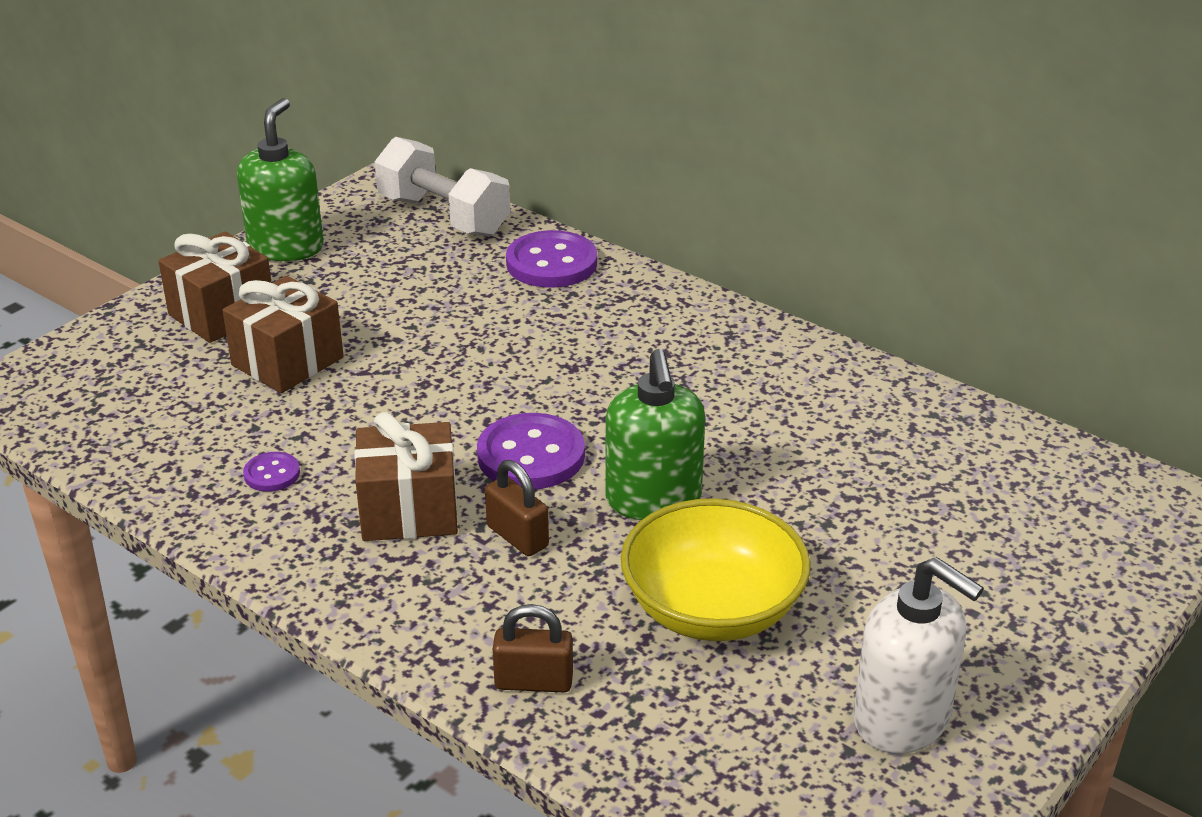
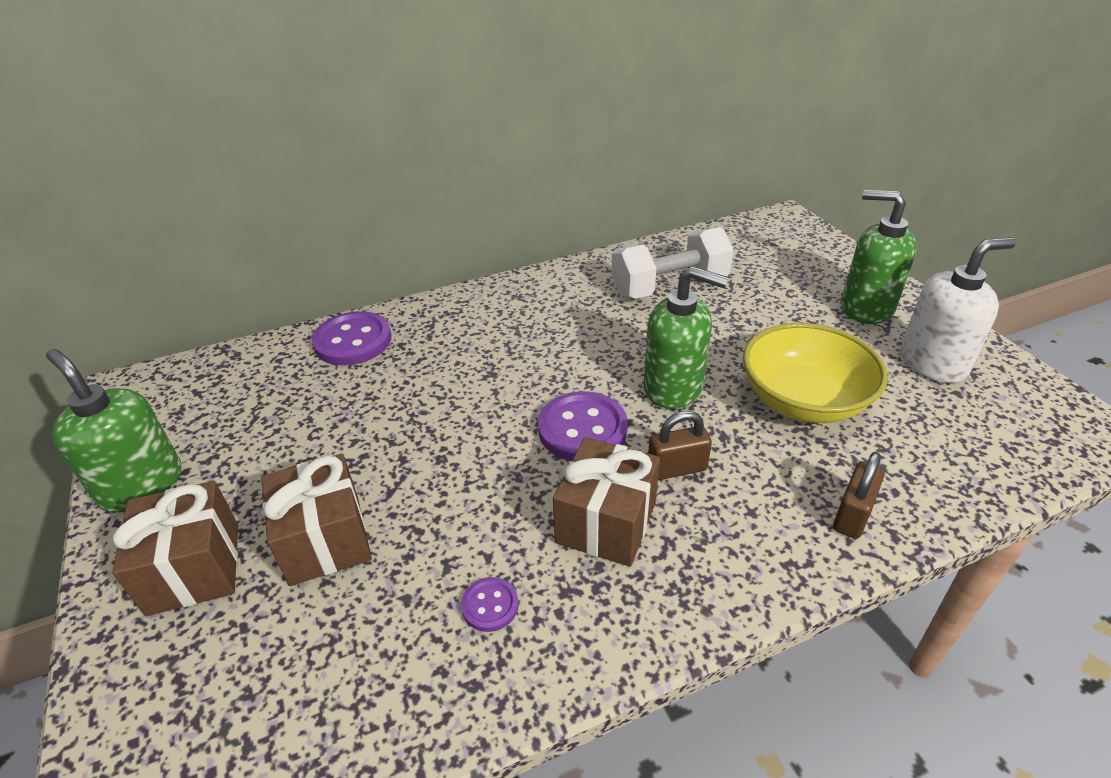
camera: 60 degrees left, 5 degrees up
(444, 216) = (222, 373): white dumbbell -> white dumbbell (669, 286)
(988, 633) = (866, 308): none -> green soap dispenser

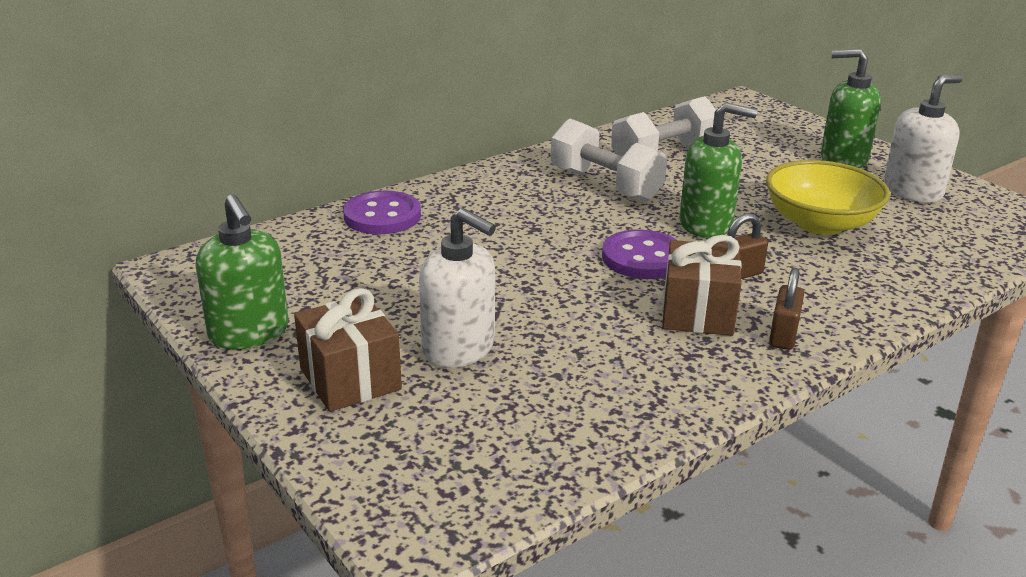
camera: 15 degrees left, 10 degrees down
(141, 485) = (249, 333): green soap dispenser -> green soap dispenser turned 150 degrees counterclockwise
(325, 540) = (459, 349): brown gift -> white soap dispenser
(490, 605) = (631, 370): purple button -> none
(591, 321) = (605, 185): none -> white dumbbell
(852, 515) = (890, 288): brown padlock -> brown padlock (783, 335)

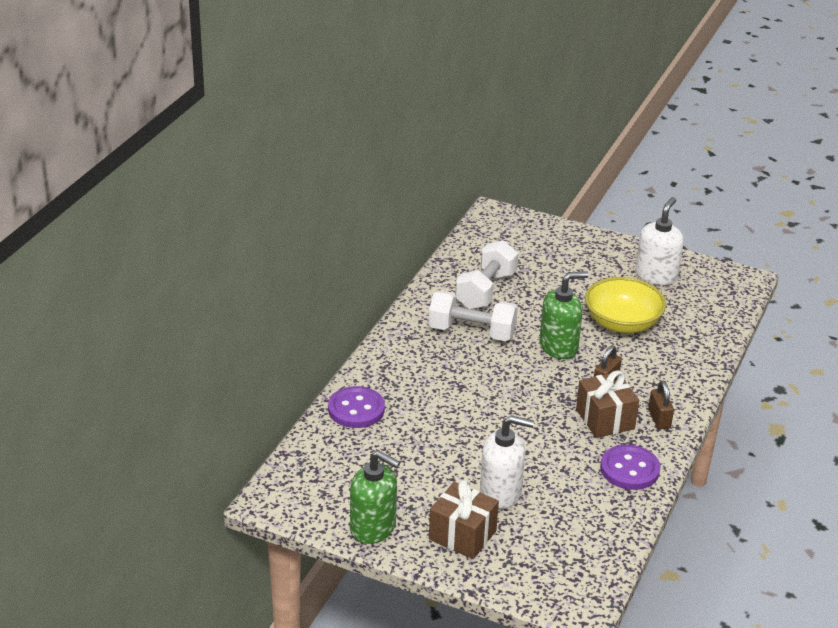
camera: 30 degrees left, 5 degrees up
(642, 258) = (544, 388): purple button -> purple button (629, 469)
(843, 159) = (598, 258): green soap dispenser -> none

